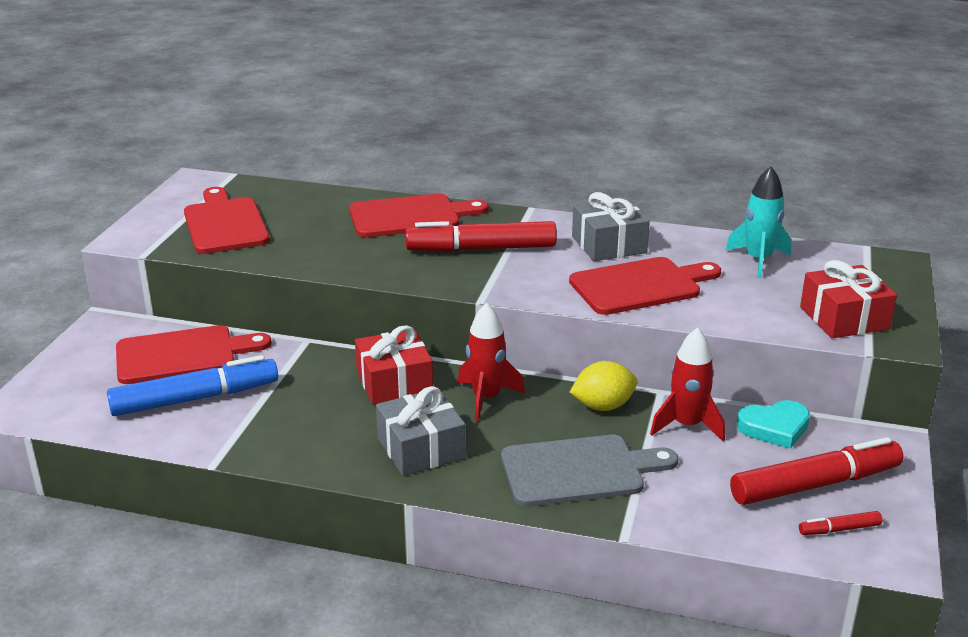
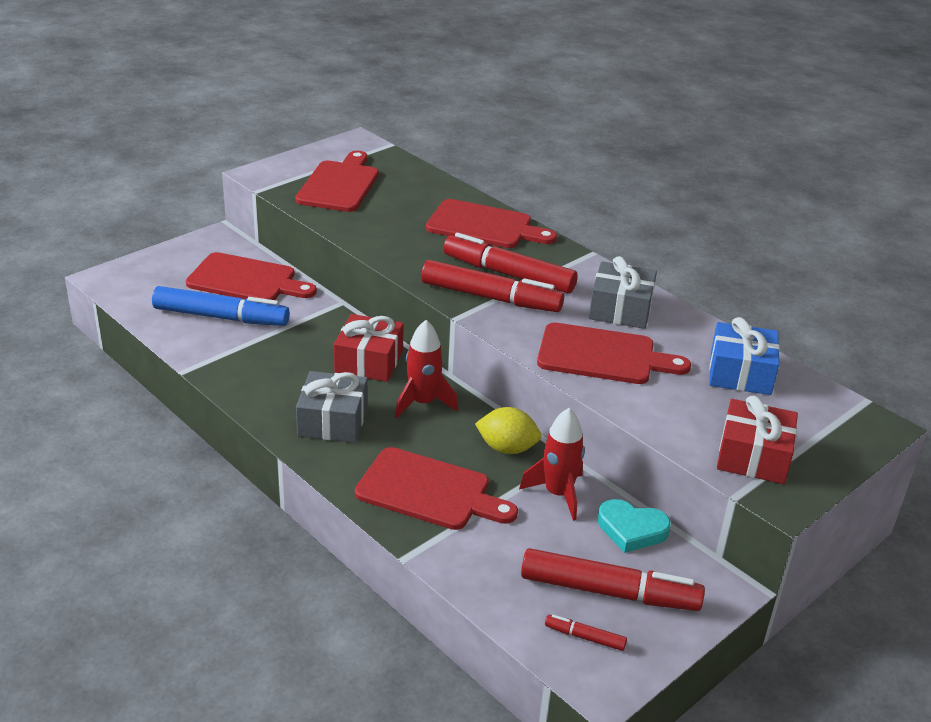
camera: 30 degrees right, 5 degrees up
(490, 273) = (490, 298): none -> red marker
(578, 470) = (429, 491): grey cutting board -> red cutting board
(758, 260) = (740, 373): turquoise rocket -> blue gift

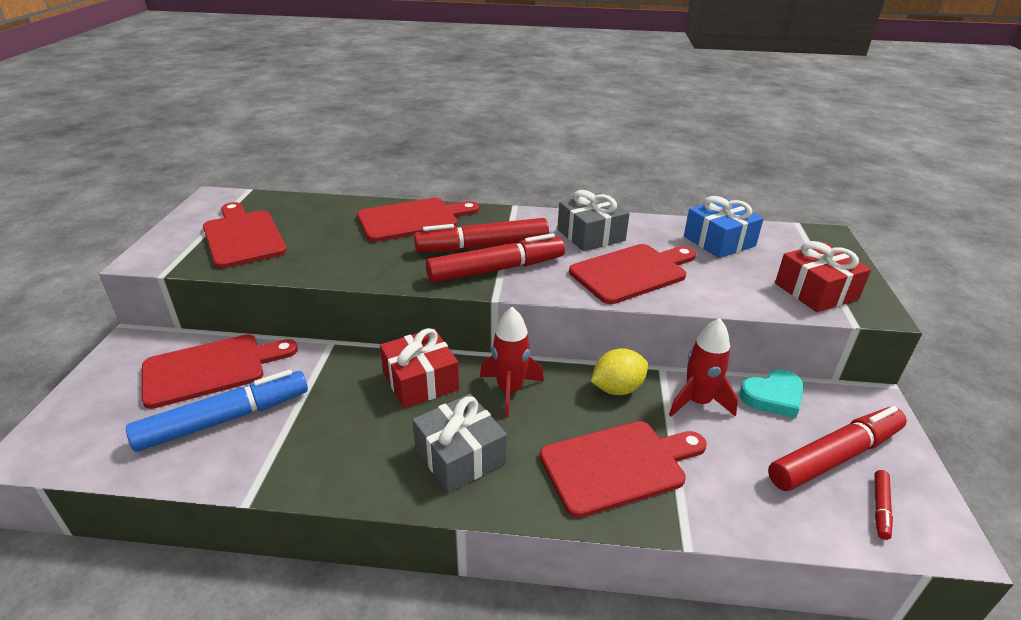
camera: 40 degrees left, 0 degrees up
(585, 637) = (880, 508): red marker -> red marker turned 45 degrees counterclockwise

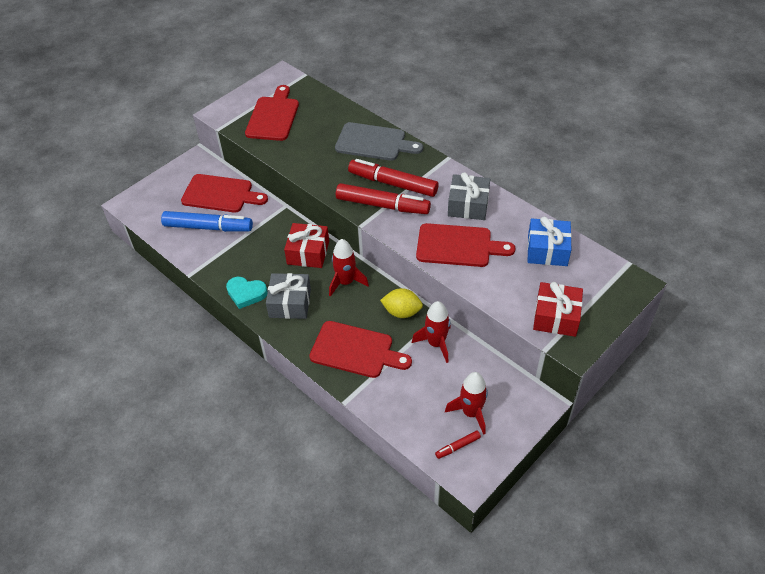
camera: 40 degrees right, 15 degrees up
(412, 219) = (374, 142): red cutting board -> grey cutting board
(773, 397) = (483, 365): turquoise heart -> turquoise heart (246, 293)
(835, 457) = (471, 413): red marker -> red rocket

